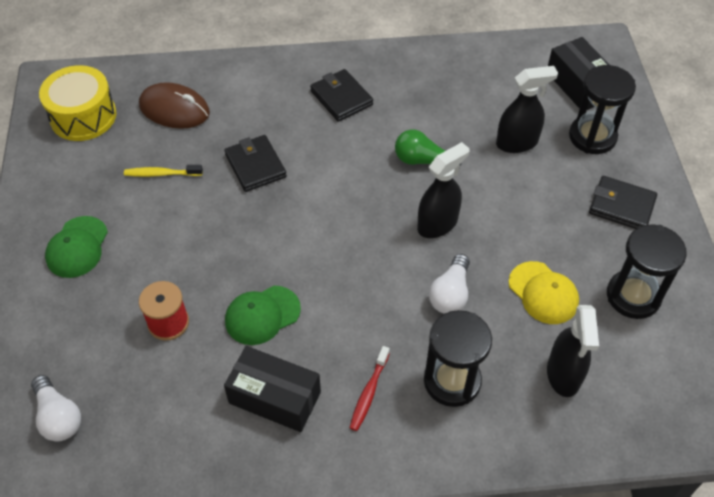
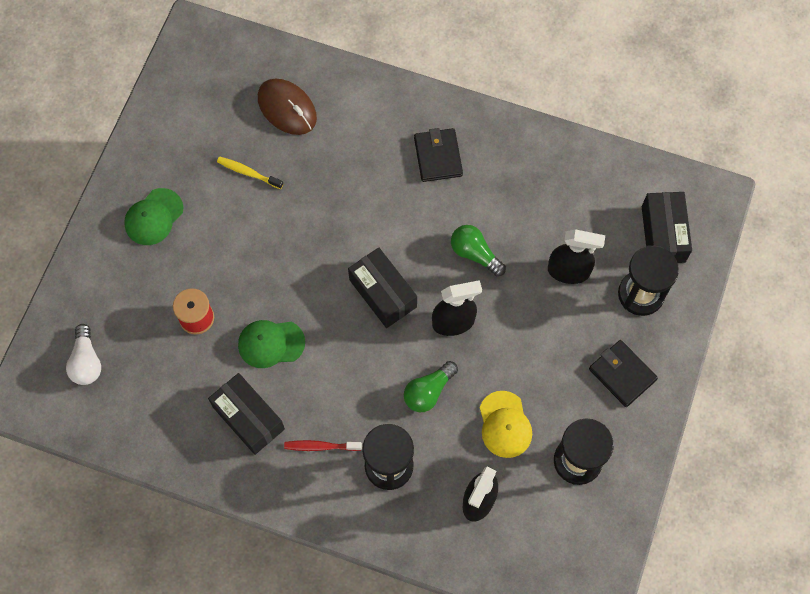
camera: 25 degrees right, 15 degrees up
(83, 116) = (207, 83): yellow drum -> none
(255, 166) = (329, 198): black wallet -> none
(353, 226) = (383, 293): none -> black box
(369, 393) = (320, 446): red toothbrush -> red toothbrush turned 45 degrees clockwise
(450, 294) = (428, 391): white light bulb -> green light bulb

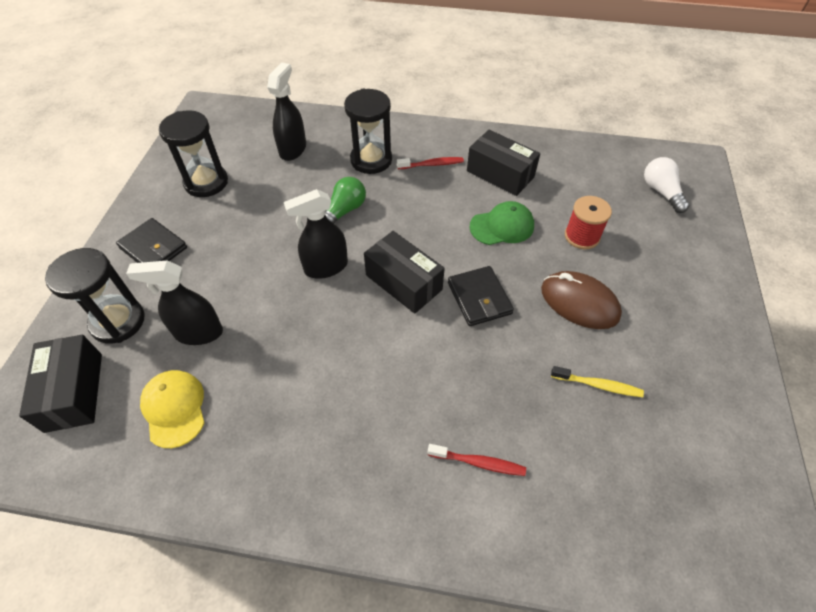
camera: 170 degrees right, 15 degrees down
(154, 217) = (678, 319): green cap -> none
(287, 108) = (587, 483): brown mouse -> brown mouse (579, 302)
(358, 133) = (479, 462): none -> red toothbrush
(438, 156) = (365, 446): black wallet -> black wallet (479, 298)
(475, 254) = (307, 335): green light bulb -> none
(505, 424) = (271, 197): yellow cap -> yellow cap (174, 408)

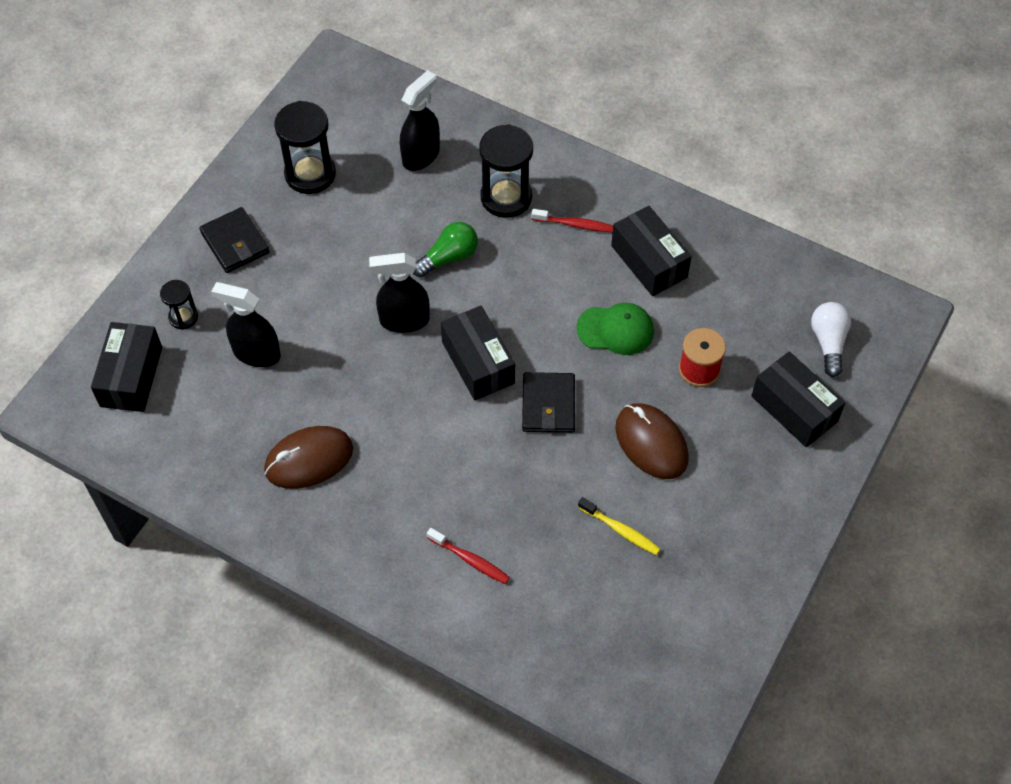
camera: 20 degrees right, 5 degrees up
(118, 321) = (183, 317): black hourglass -> black hourglass, size x0.54
(174, 408) = (216, 421): yellow cap -> none
(280, 415) = (309, 459): none -> brown mouse
(669, 243) = (794, 409): none -> black box

